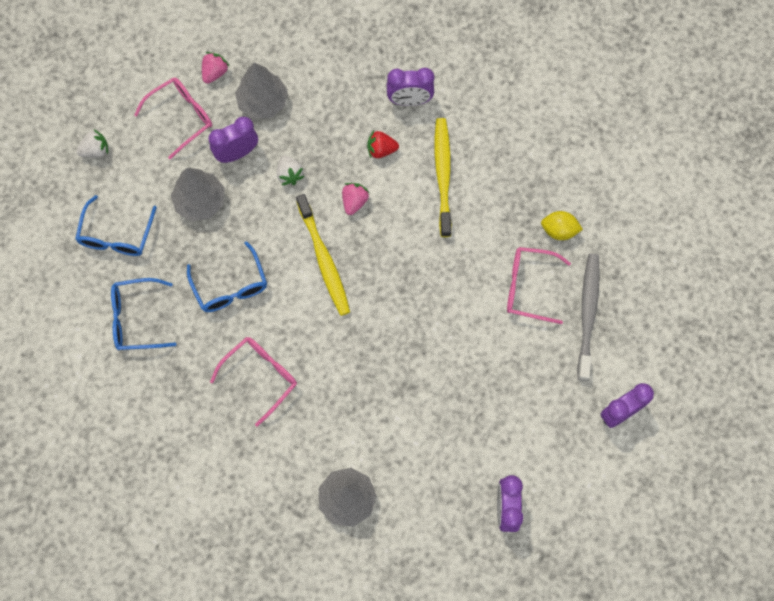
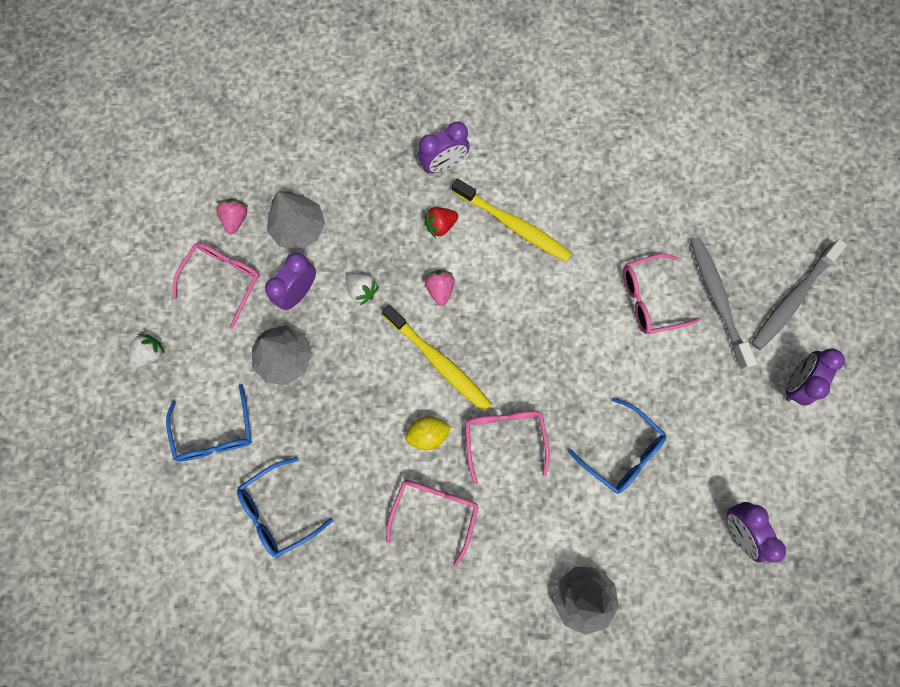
camera: 25 degrees left, 5 degrees up
(230, 286) = (358, 432): blue glasses -> blue glasses (621, 451)
(347, 345) = (504, 438): none -> pink glasses
(443, 175) = (513, 224): yellow toothbrush -> yellow toothbrush turned 150 degrees clockwise
(559, 230) = (650, 230): yellow lemon -> yellow lemon (428, 434)
(655, 342) = (793, 298): none -> grey toothbrush

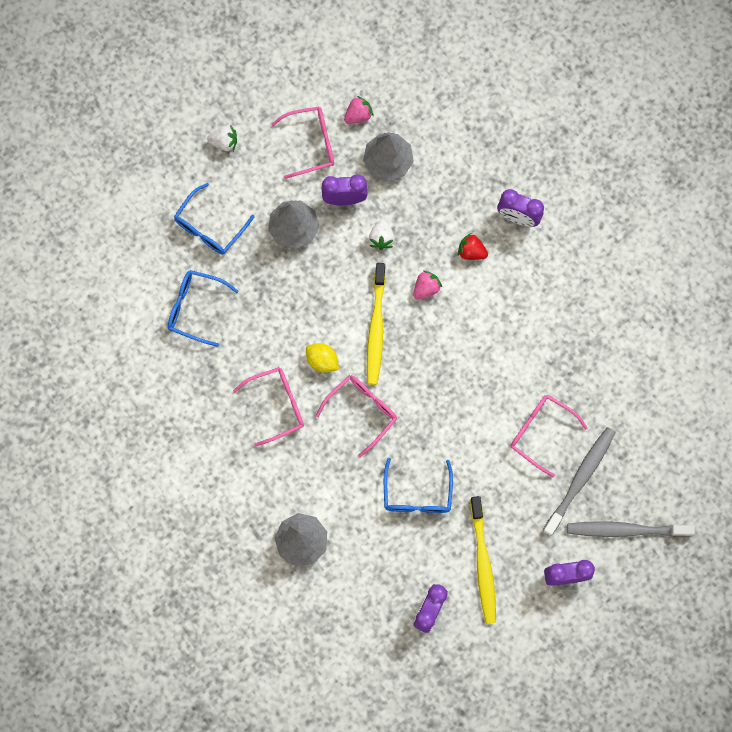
camera: 50 degrees right, 0 degrees up
(513, 224) = (514, 299): yellow toothbrush -> yellow toothbrush (483, 563)

